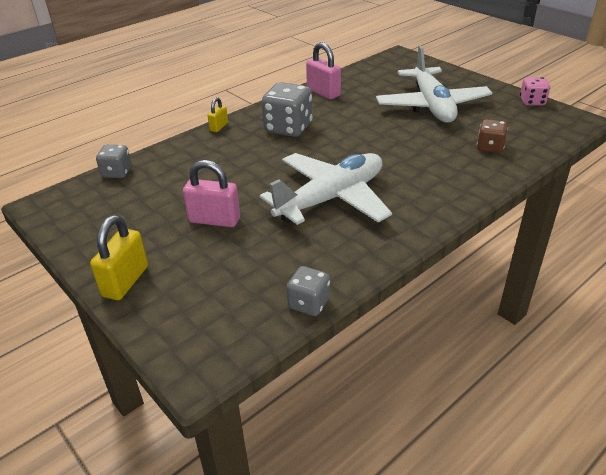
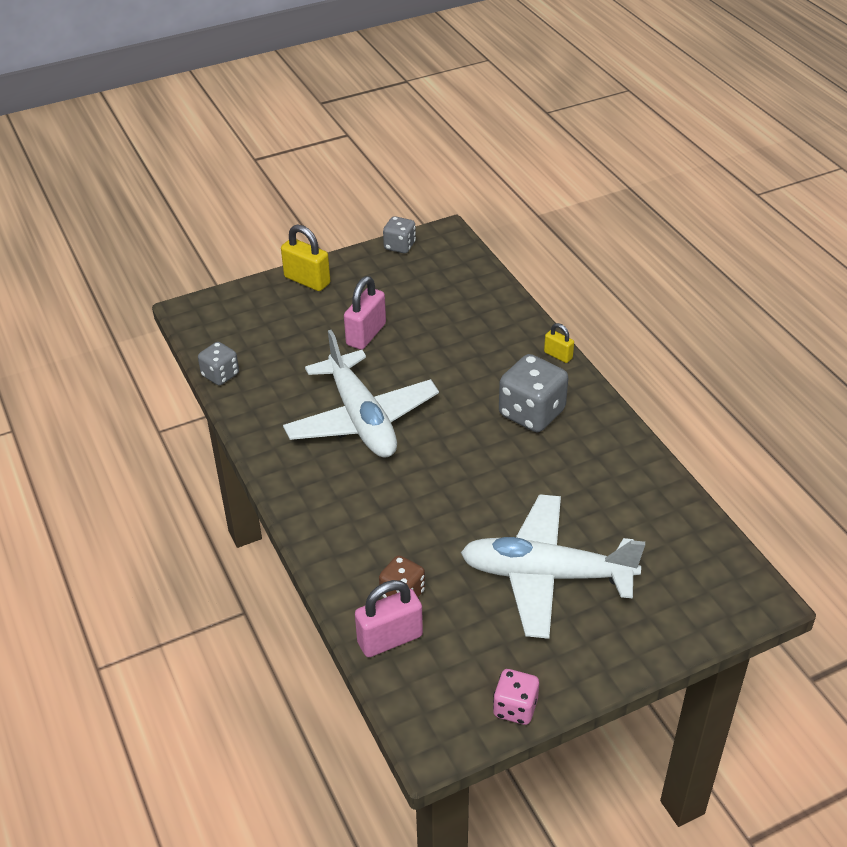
camera: 105 degrees right, 5 degrees up
(117, 172) = (483, 277): grey dice -> grey dice (399, 246)
(323, 92) = (628, 467): pink padlock -> pink padlock (390, 639)

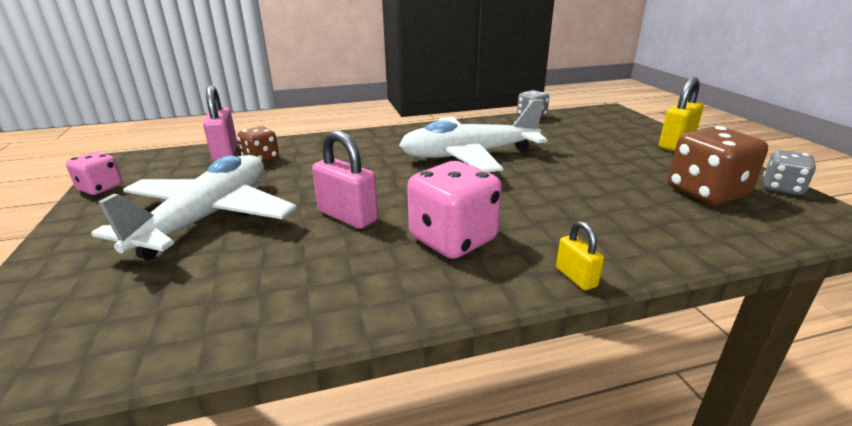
camera: 100 degrees right, 15 degrees down
(366, 334) = (595, 163): pink padlock -> pink padlock (347, 216)
(417, 283) = (706, 193): none -> brown dice
(531, 413) = (453, 239): grey dice -> pink dice
(558, 355) = (576, 277): yellow padlock -> yellow padlock turned 75 degrees counterclockwise

